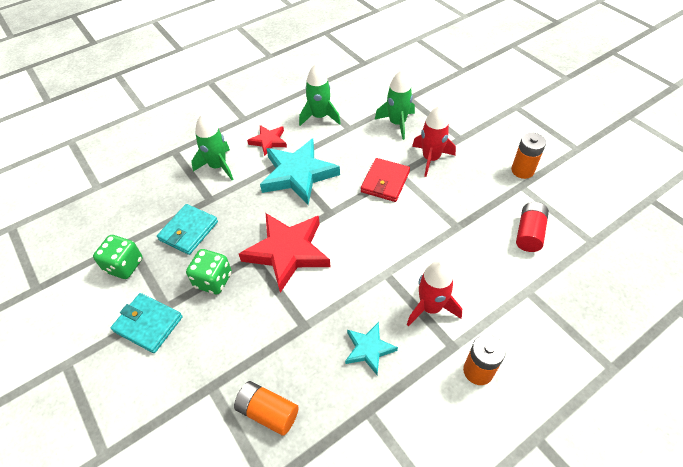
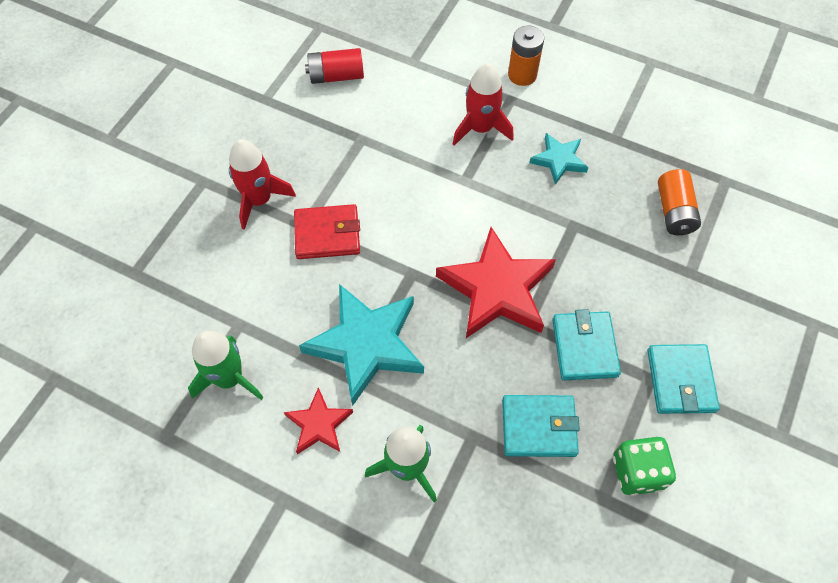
camera: 120 degrees left, 10 degrees up
(213, 280) = (584, 347): green dice -> turquoise wallet
(397, 123) = (202, 265): green rocket -> none
(522, 170) = (237, 103): orange battery -> none

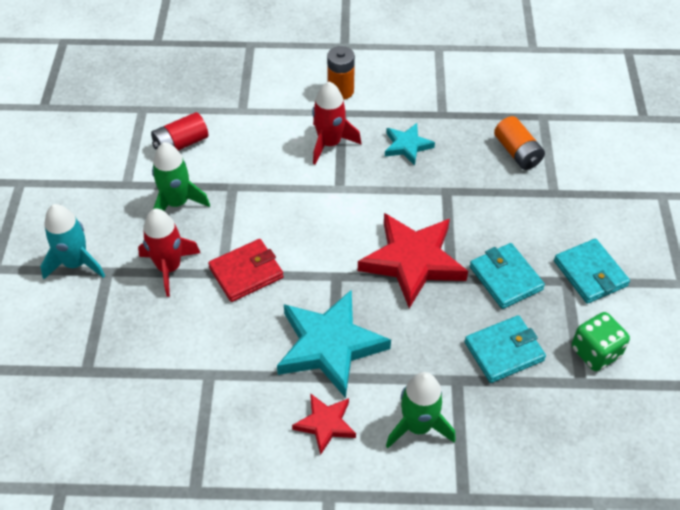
camera: 25 degrees left, 10 degrees down
(179, 162) = (76, 263): none -> turquoise rocket
(229, 378) = (226, 420): green rocket -> green rocket (177, 203)

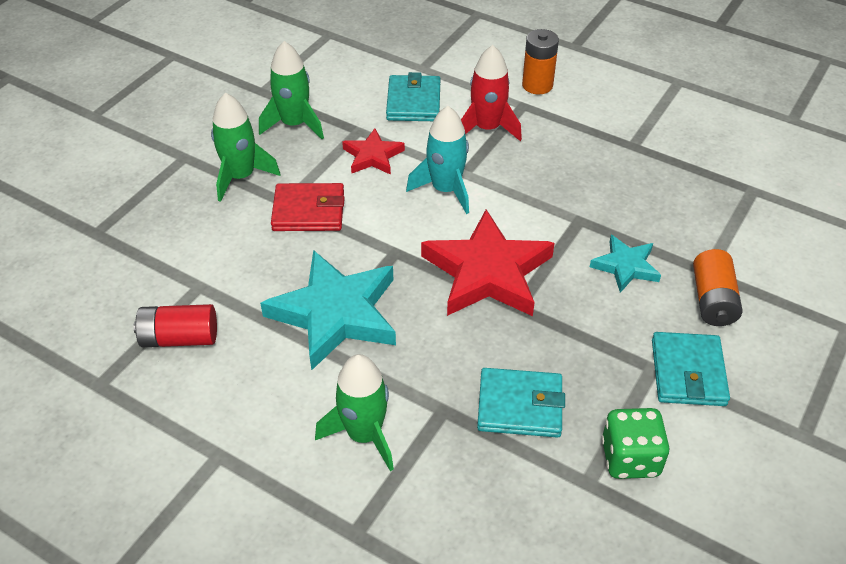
camera: 30 degrees right, 5 degrees down
(76, 263) = (163, 139): turquoise rocket -> turquoise rocket (445, 190)
(169, 267) = (241, 176): red rocket -> green rocket
(181, 144) = (340, 75): red battery -> red battery (179, 338)
(325, 424) = (271, 385): red star -> red star (373, 156)
(407, 146) = (569, 161): turquoise star -> turquoise star (625, 266)
(505, 278) = (580, 333): turquoise wallet -> turquoise wallet (413, 102)
(517, 152) = (693, 214): orange battery -> orange battery (712, 300)

